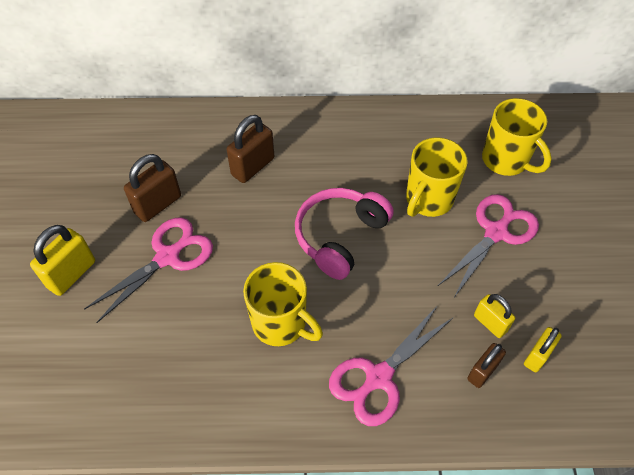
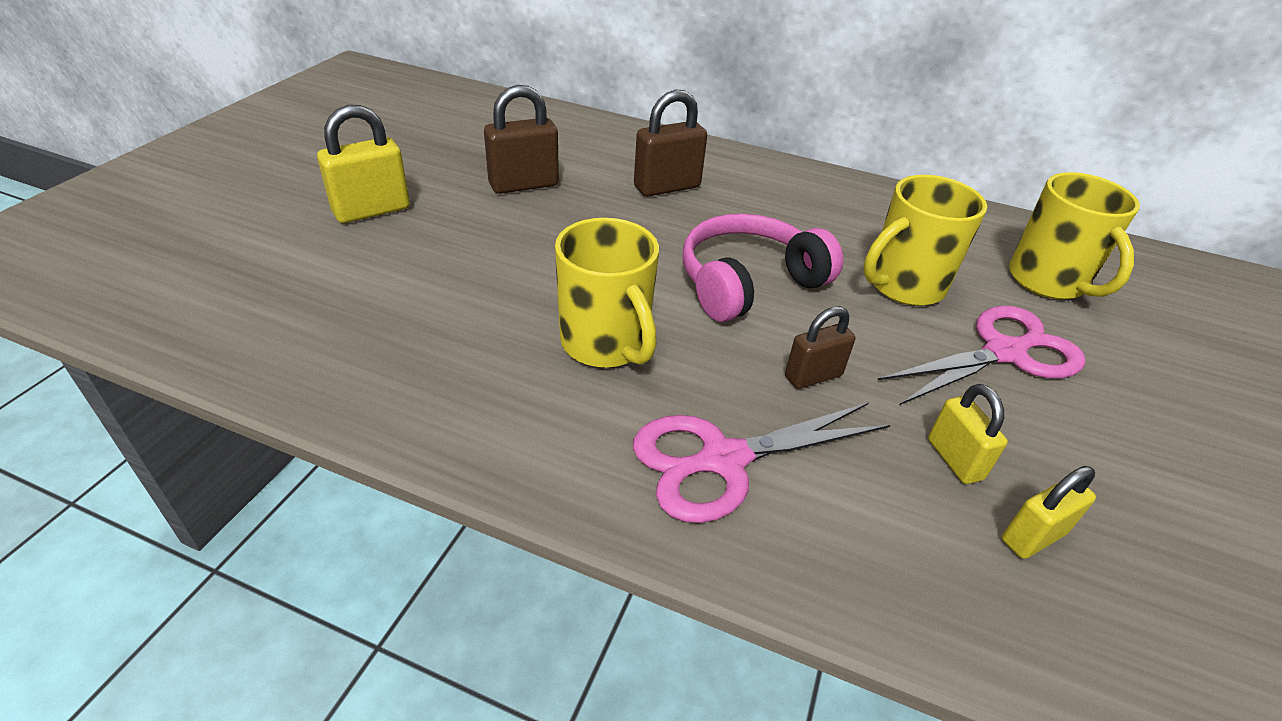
camera: 20 degrees right, 15 degrees down
(168, 256) = (500, 231): pink scissors -> none
(482, 372) = (915, 520): brown padlock -> brown padlock (813, 376)

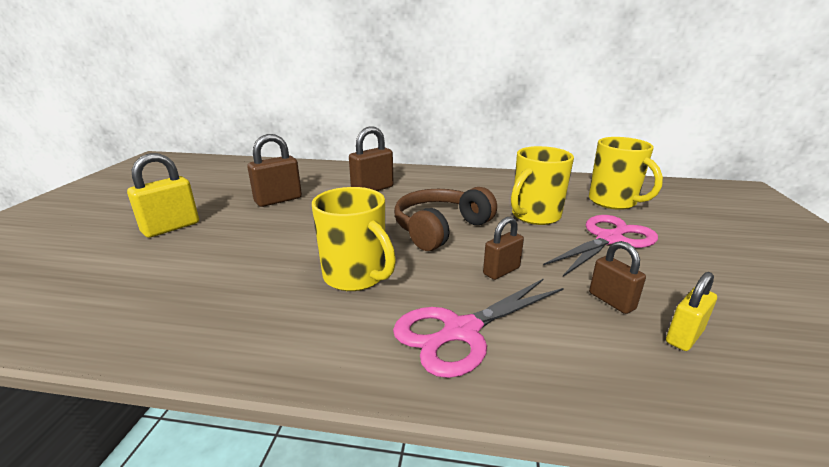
camera: 10 degrees left, 15 degrees down
(748, 283) = (440, 229): pink headphones -> brown headphones
(954, 459) = (611, 301): yellow padlock -> brown padlock

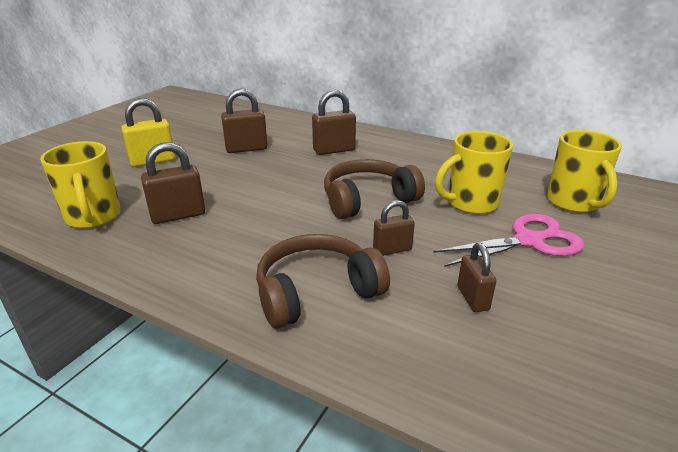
camera: 20 degrees right, 5 degrees up
(240, 281) = (178, 215): none -> brown padlock
(356, 276) = (265, 229): yellow mug -> yellow mug (93, 217)
(461, 332) = (316, 292): pink scissors -> brown headphones
(684, 336) = (513, 344): yellow padlock -> none

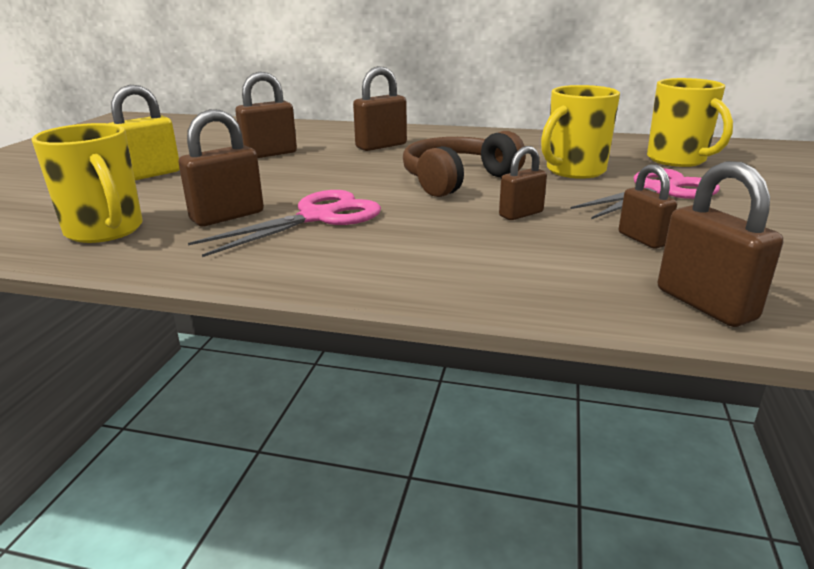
camera: 15 degrees left, 5 degrees down
(239, 227) = (318, 217): none -> pink scissors
(316, 292) = (464, 257): brown headphones -> none
(472, 387) = (705, 304): none -> brown padlock

